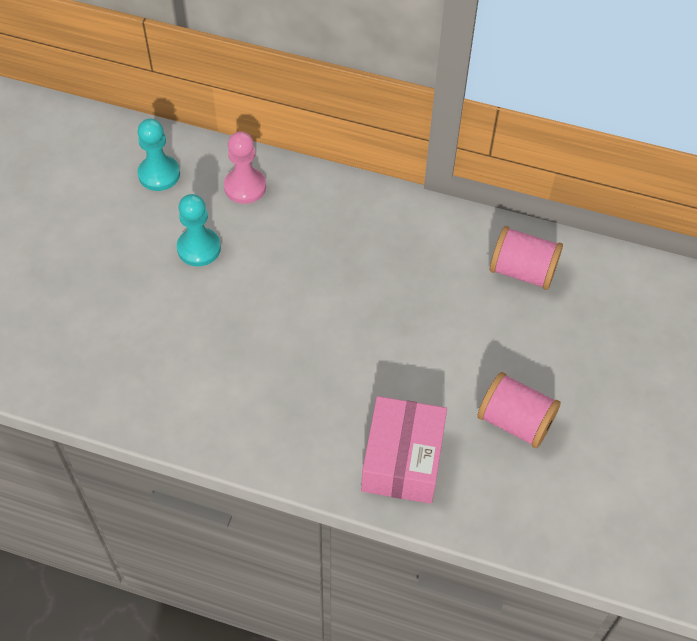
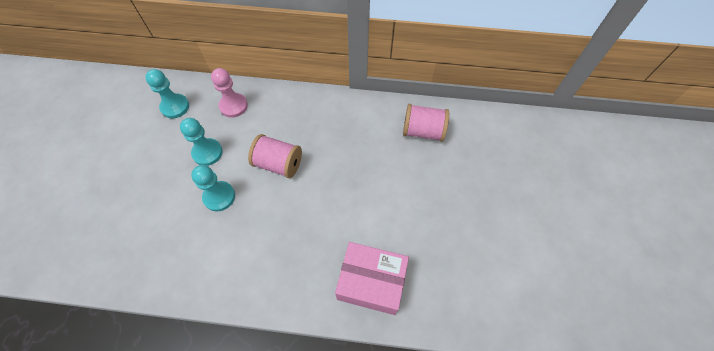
camera: 10 degrees left, 5 degrees up
(208, 312) = (219, 197): none -> turquoise pawn
(402, 460) = (371, 282): pink box -> pink box turned 75 degrees counterclockwise
(515, 421) = (442, 237): pink spool -> pink spool (278, 164)

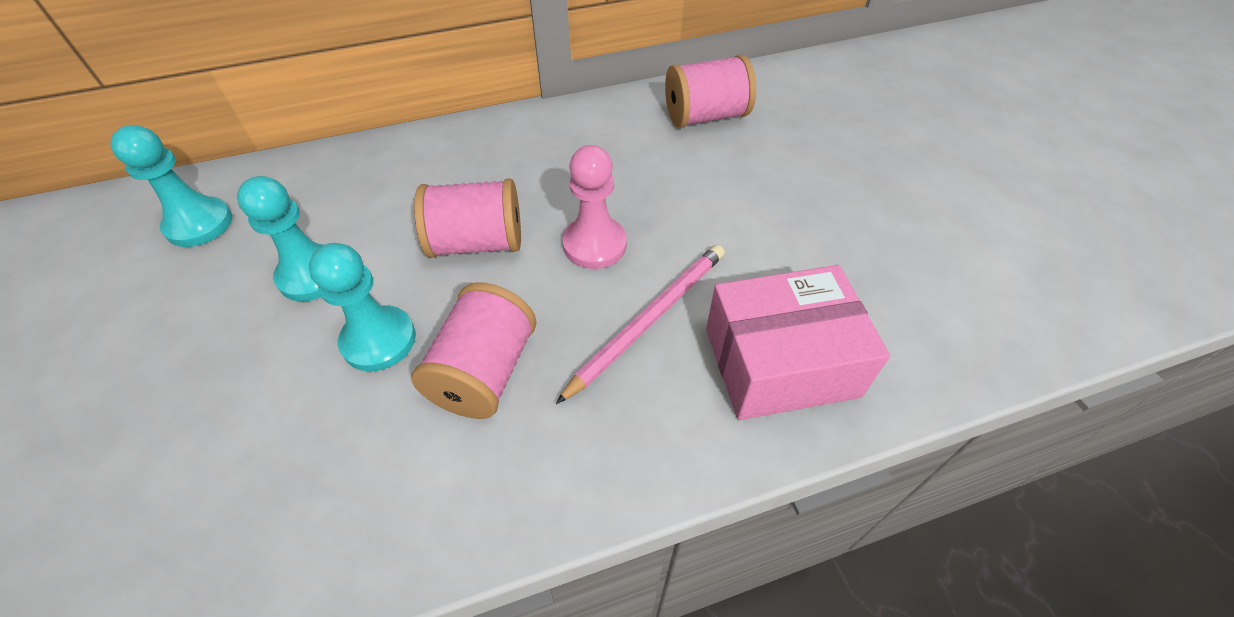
camera: 25 degrees left, 10 degrees down
(233, 106) = (332, 185): pink pawn -> pink pawn (594, 244)
(251, 230) = (484, 372): none -> pink spool
(328, 236) = (649, 320): none -> pink pencil

